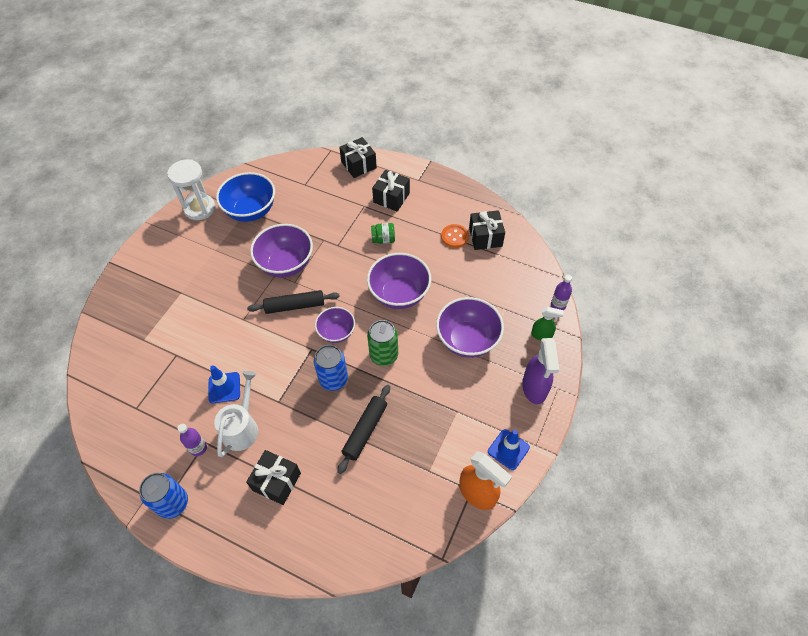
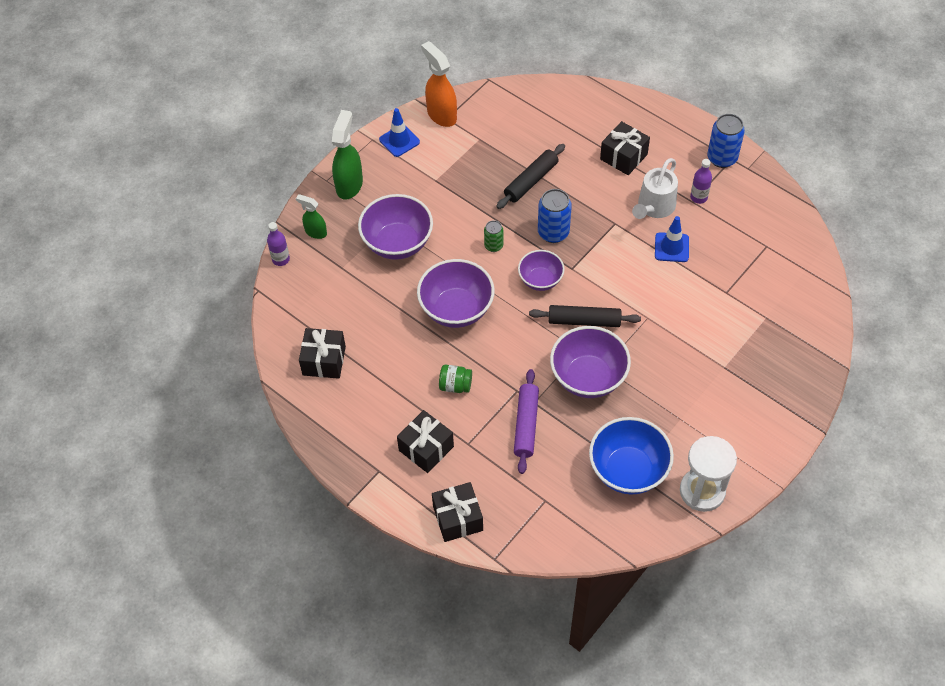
camera: 165 degrees left, 0 degrees up
(326, 224) = (526, 425): none -> purple rolling pin
(384, 355) = (493, 246): green can -> green can, size x0.59
(454, 237) = (362, 369): orange button -> none
(534, 388) = (349, 185): purple spray bottle -> green spray bottle

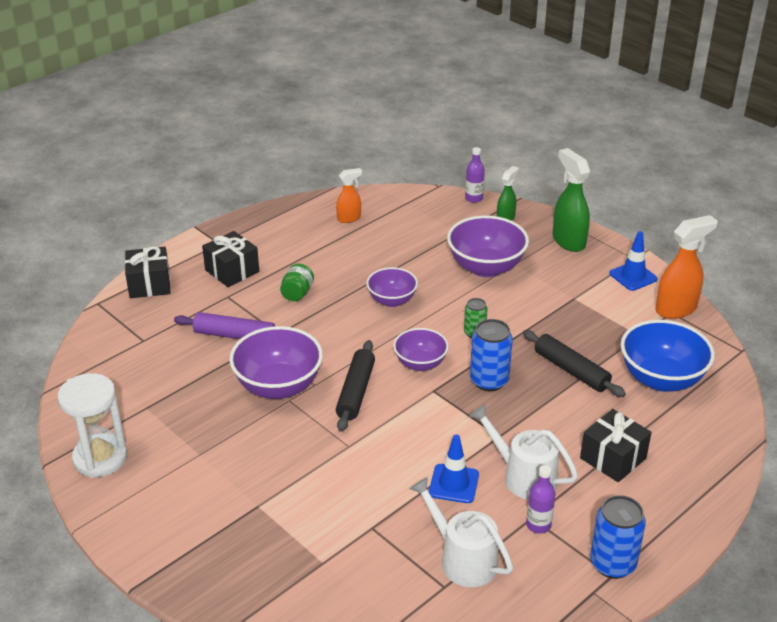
camera: 95 degrees right, 20 degrees down
(324, 361) = (349, 218): black gift -> orange spray bottle
(349, 185) = (568, 241): green spray bottle -> green spray bottle turned 135 degrees counterclockwise
(456, 309) = (392, 300): purple bowl -> purple bowl, size x0.61
(628, 470) = (151, 403): blue bowl -> blue bowl (661, 379)
(740, 237) = (462, 559): none -> white watering can

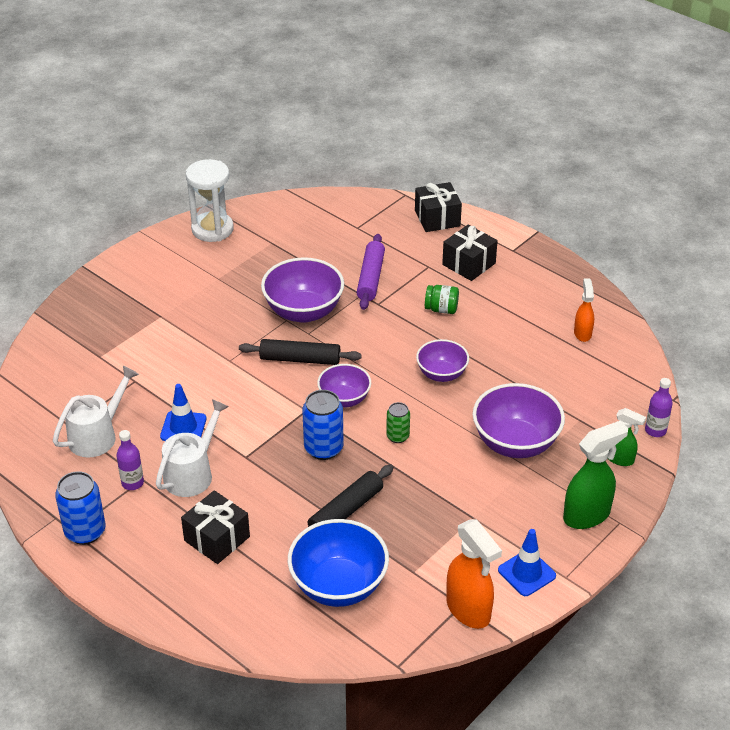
camera: 85 degrees right, 5 degrees up
(349, 218) = (582, 333): orange spray bottle -> orange spray bottle turned 150 degrees counterclockwise

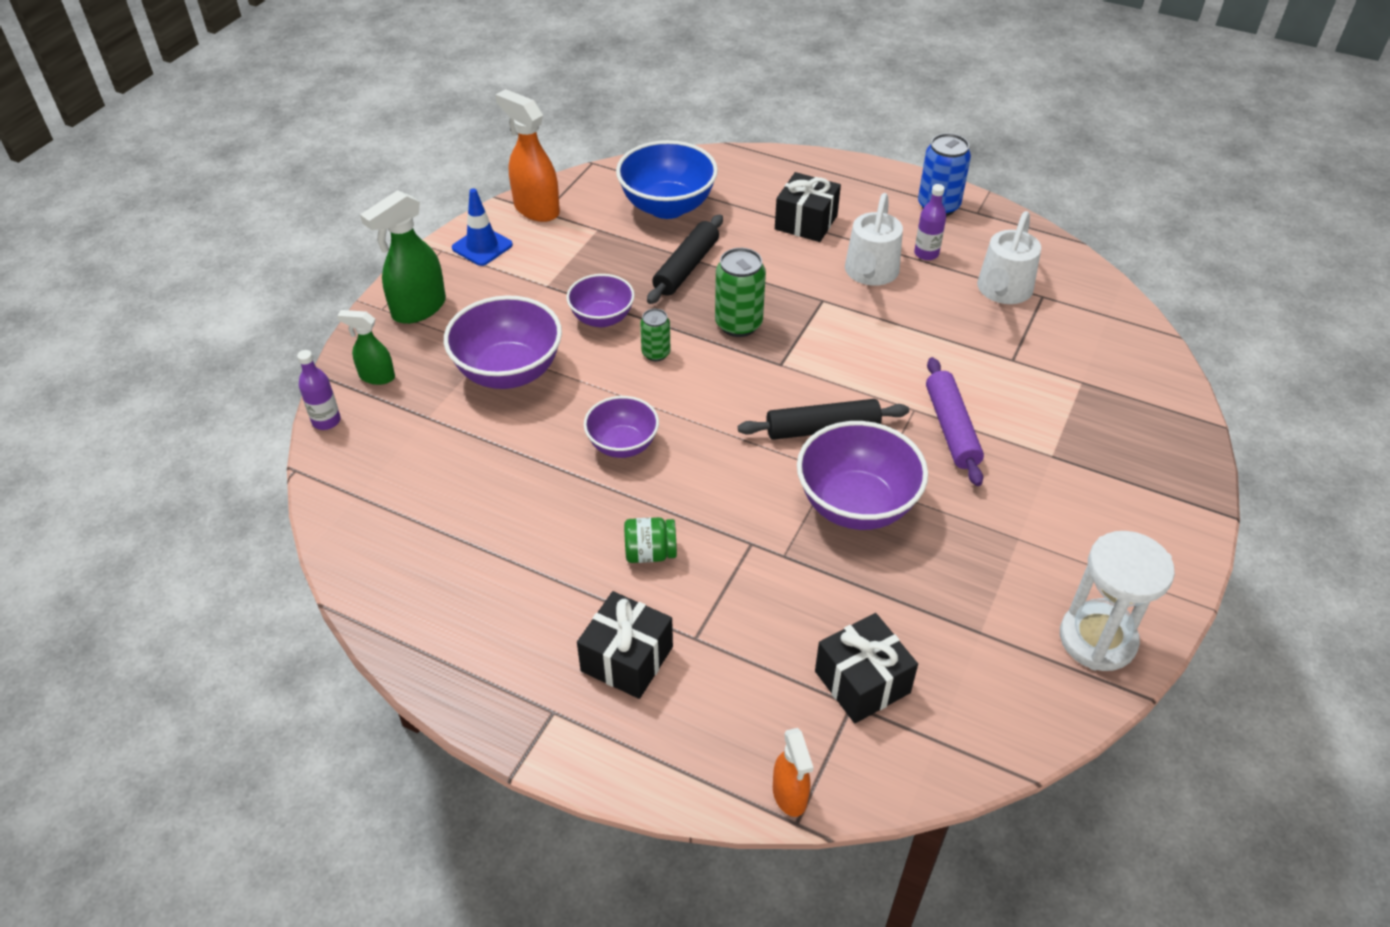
camera: 165 degrees right, 5 degrees up
(183, 427) = (913, 317): blue traffic cone -> none
(323, 448) = (738, 324): blue can -> green can
(344, 399) = (739, 386): purple bowl -> purple bowl (602, 318)
(370, 278) = (782, 591): purple rolling pin -> purple rolling pin (951, 428)
(437, 218) = (712, 765): black gift -> black gift (862, 682)
(582, 333) = (423, 554): orange spray bottle -> orange spray bottle (790, 795)

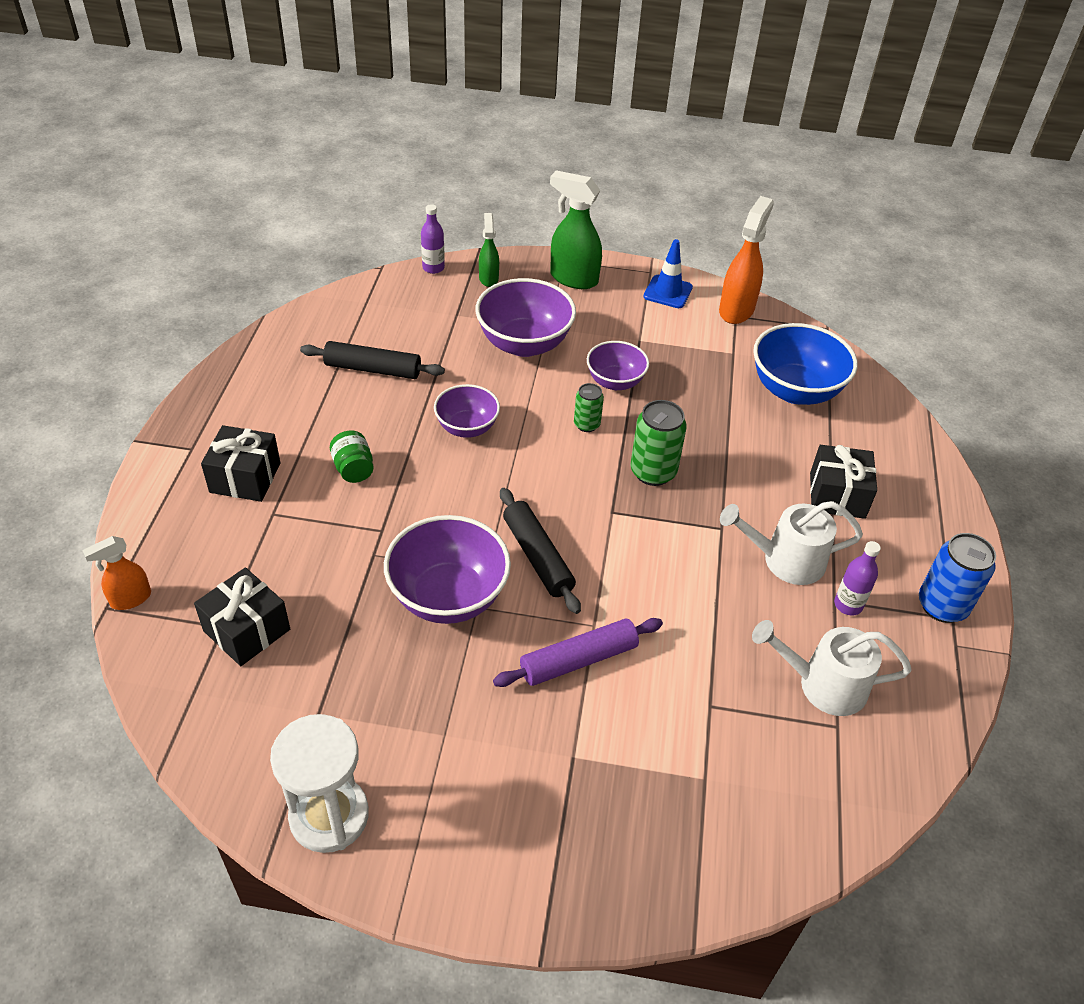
camera: 70 degrees right, 0 degrees up
(686, 267) = (713, 421): black rolling pin -> black rolling pin (373, 369)

